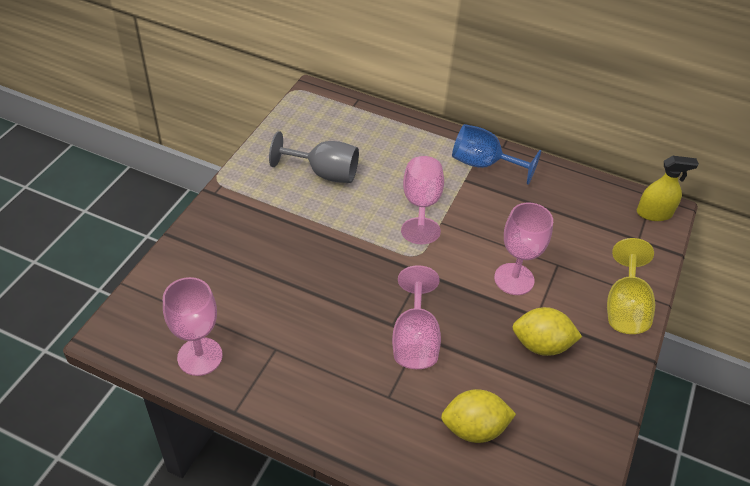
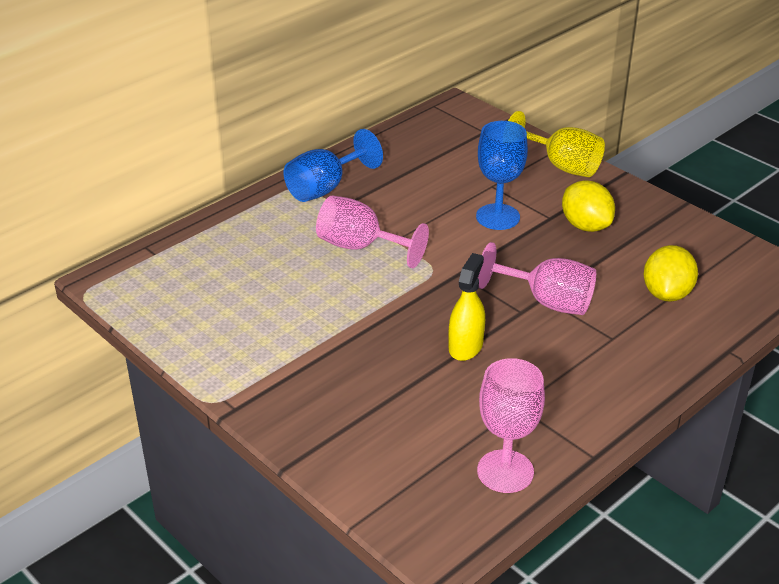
camera: 65 degrees left, 10 degrees down
(324, 173) = (261, 305): grey goblet -> none
(514, 279) = (498, 217): pink goblet -> blue goblet
(541, 345) = (585, 226): yellow lemon -> yellow lemon turned 60 degrees counterclockwise
(654, 213) = (456, 112): yellow spray bottle -> yellow spray bottle (465, 346)

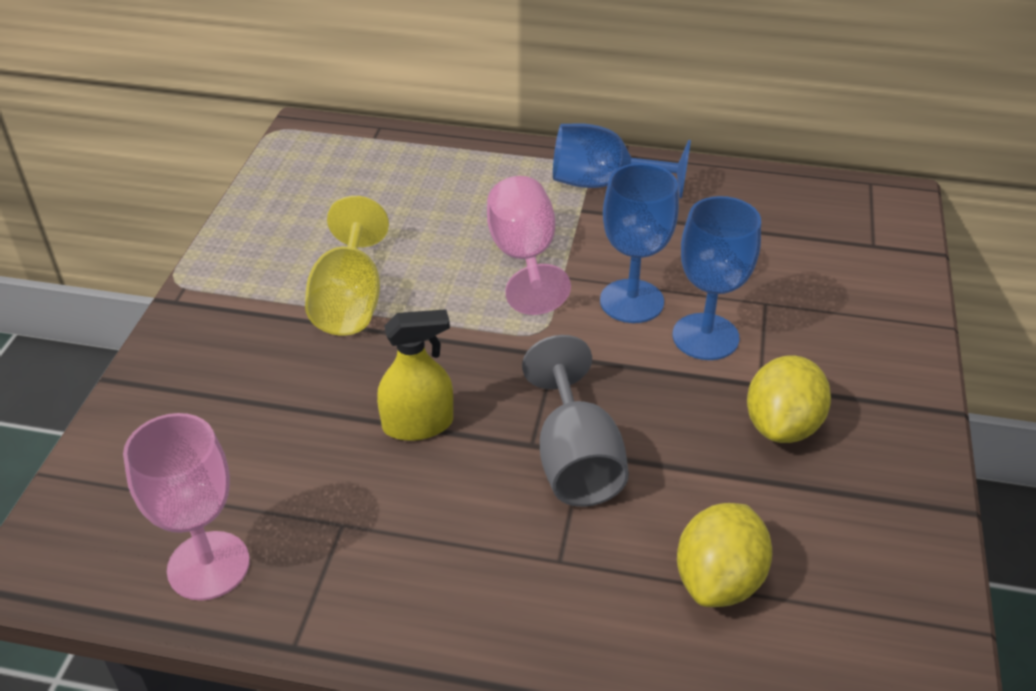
camera: 55 degrees right, 5 degrees up
(443, 227) = (631, 301): none -> blue goblet
(547, 302) = (575, 460): pink goblet -> grey goblet
(561, 166) = (890, 344): yellow goblet -> yellow goblet (349, 301)
(666, 293) = (718, 580): yellow lemon -> yellow lemon turned 45 degrees counterclockwise

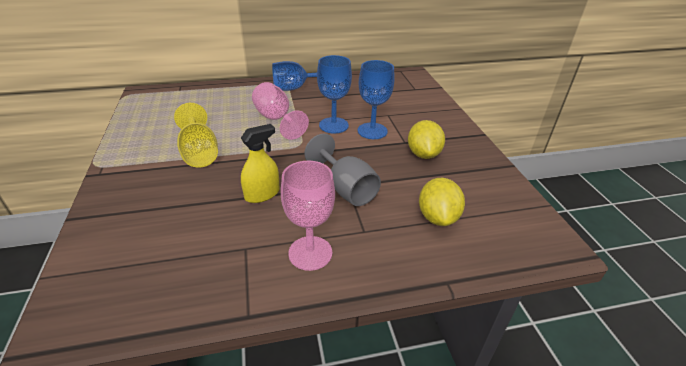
camera: 25 degrees left, 5 degrees down
(208, 565) = (176, 292): pink goblet -> pink goblet (310, 253)

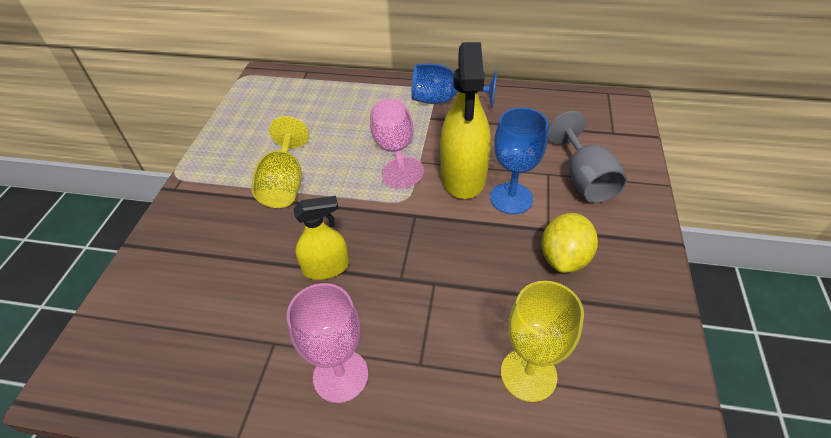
camera: 25 degrees right, 10 degrees up
(333, 125) = (463, 176): blue goblet -> yellow spray bottle
(346, 189) = (429, 288): grey goblet -> grey goblet (584, 179)
(437, 217) = (528, 374): yellow lemon -> yellow goblet

